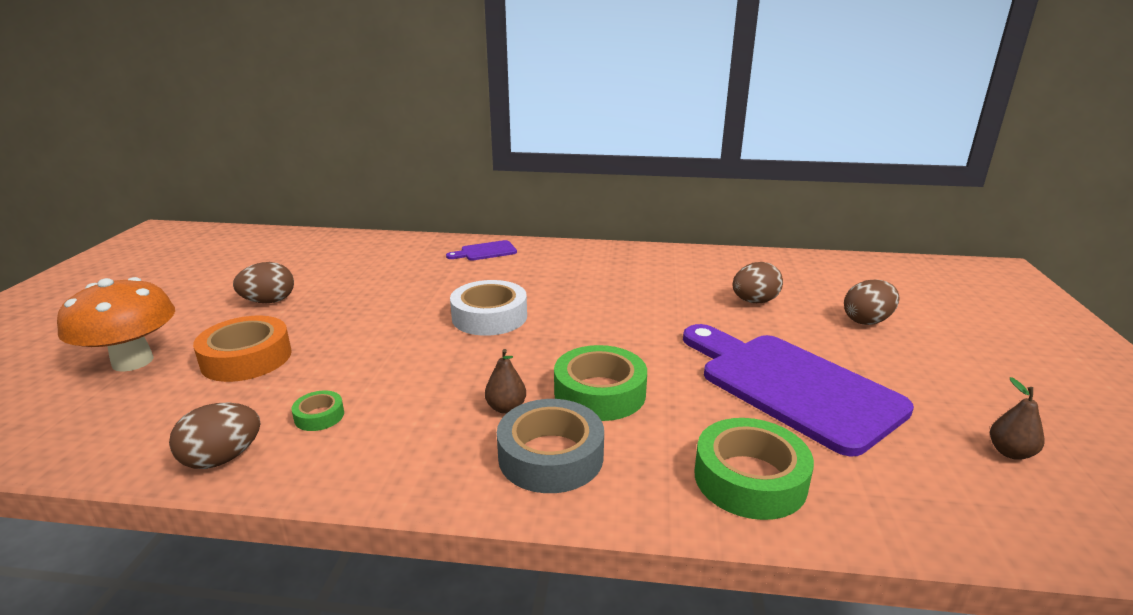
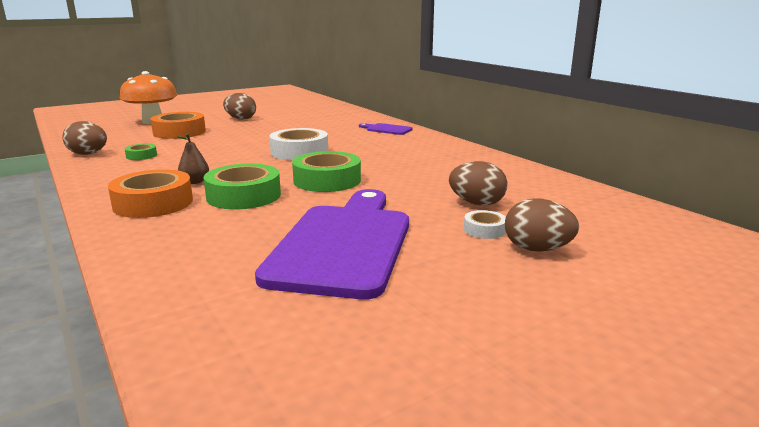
camera: 50 degrees right, 5 degrees down
(550, 456) = (153, 203): grey tape -> orange tape
(750, 479) = (183, 257): green tape -> green tape (327, 180)
(813, 322) = (484, 230): none -> white tape
(1010, 452) = (362, 361): brown pear -> none

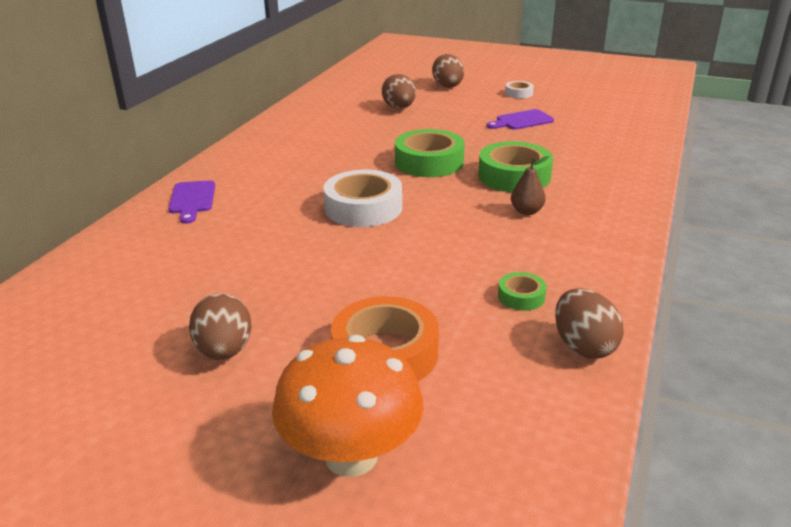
camera: 125 degrees left, 10 degrees up
(153, 203) = (590, 201): orange tape -> none
(343, 244) = (522, 121): purple cutting board -> purple cutting board, size x0.43
(484, 230) = (440, 98): white tape -> white tape (518, 93)

